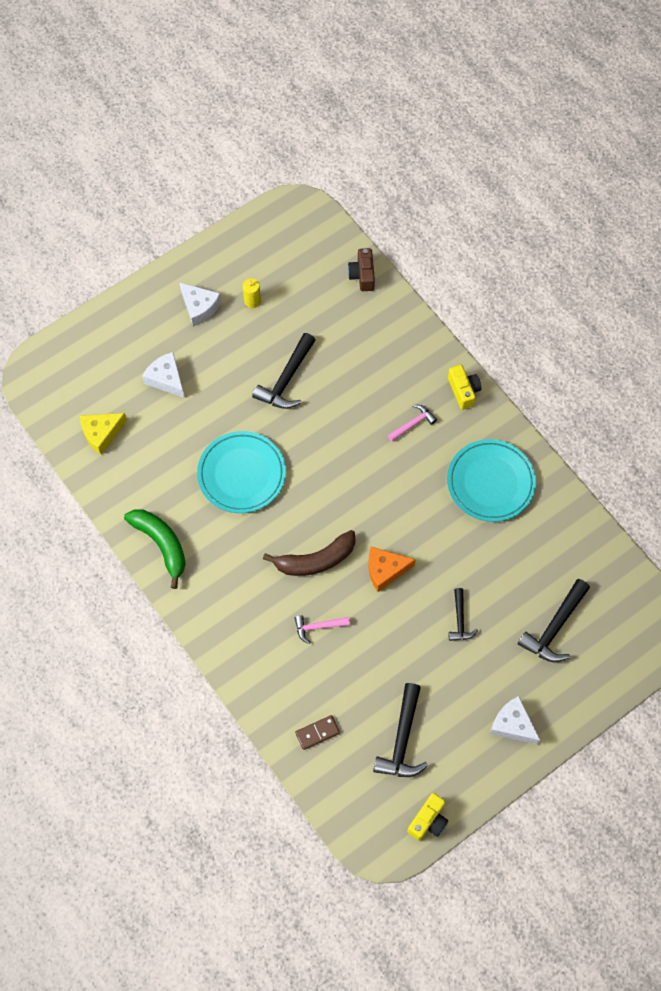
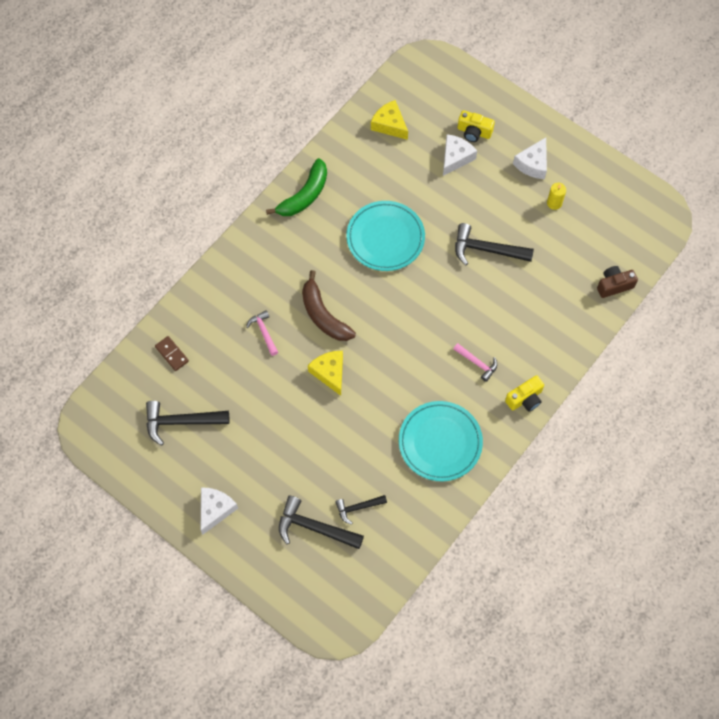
camera: 75 degrees right, 0 degrees up
(385, 570) = (330, 373): orange cheese -> yellow cheese
(428, 821) = (116, 458): yellow camera -> yellow camera (474, 132)
(460, 620) = (300, 445): black hammer -> black hammer (358, 508)

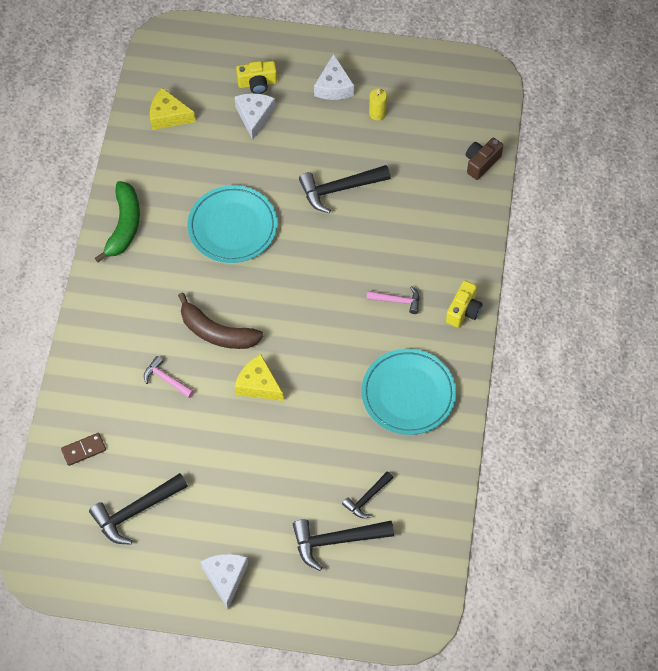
camera: 30 degrees left, 5 degrees down
(172, 354) = (83, 450): brown domino -> brown domino turned 45 degrees counterclockwise

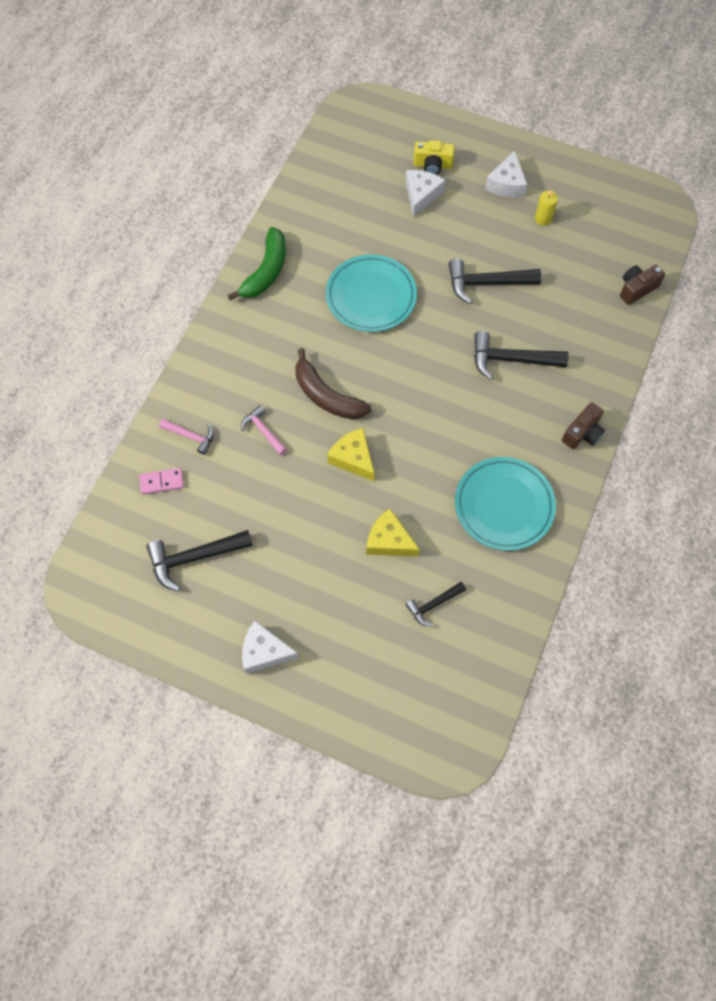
camera: 15 degrees right, 5 degrees up
(83, 450) = (162, 482): brown domino -> pink domino
(168, 116) = (338, 177): yellow cheese -> yellow cheese (389, 541)
(225, 578) = (264, 651): white cheese -> white cheese turned 90 degrees counterclockwise
(336, 541) = (389, 642): black hammer -> black hammer (510, 359)
(397, 301) = (517, 407): pink hammer -> pink hammer (191, 436)
(463, 311) = (582, 433): yellow camera -> brown camera

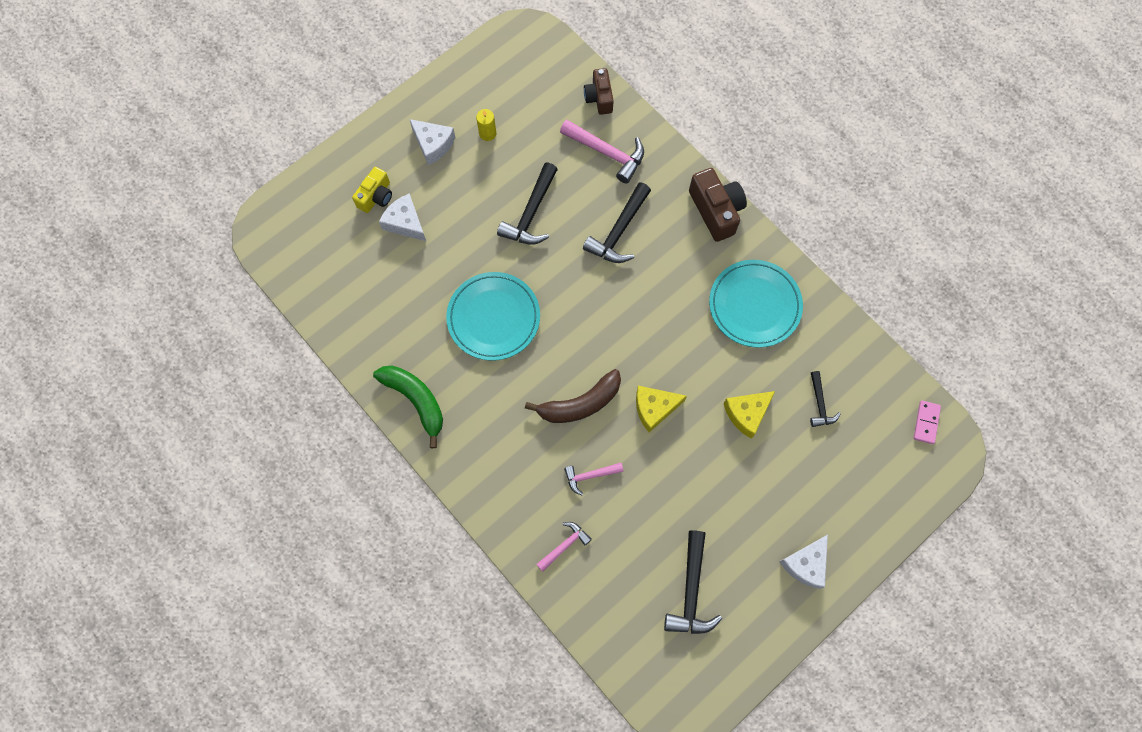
camera: 65 degrees left, 5 degrees up
(162, 482) = (600, 591): pink domino -> pink domino (926, 422)
(582, 433) = (716, 211): brown camera -> brown camera, size x1.55
(584, 318) = (607, 153): none -> pink hammer

